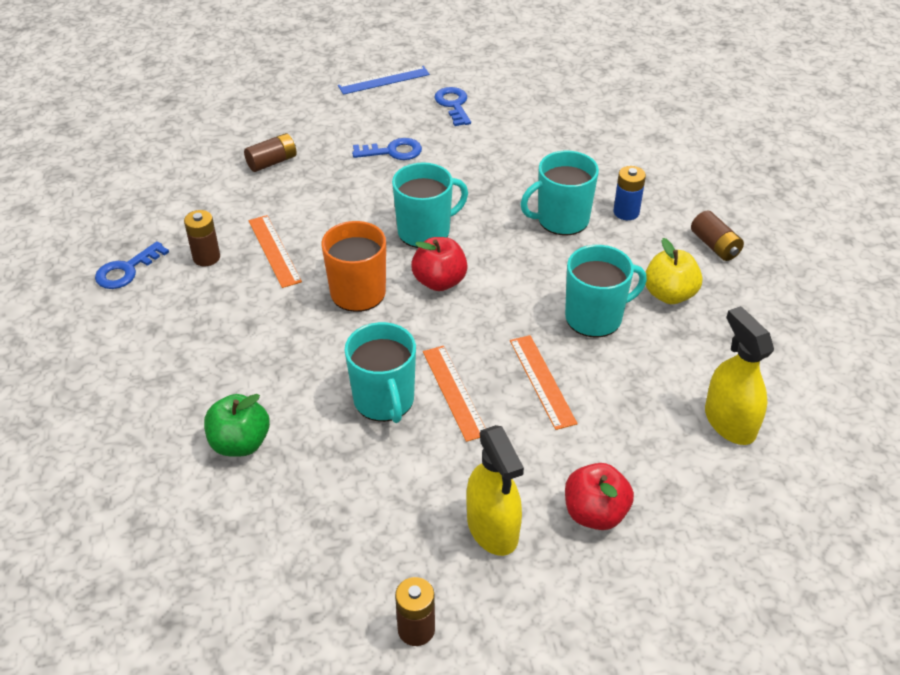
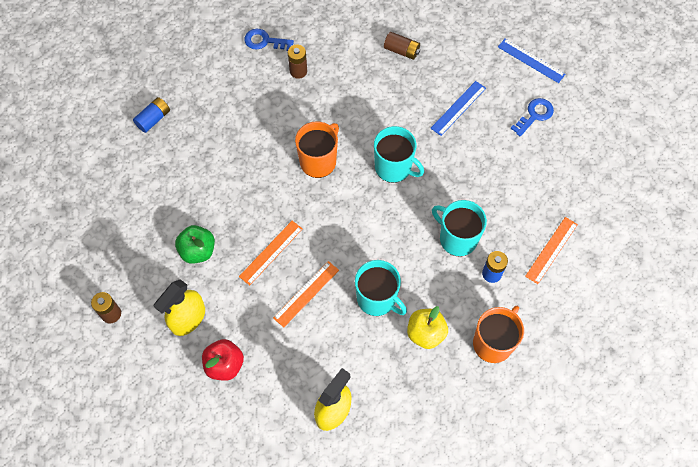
camera: 60 degrees right, 20 degrees up
(124, 437) = (153, 119): none -> blue battery
(240, 443) = (178, 171): green apple -> green apple (198, 251)
(274, 250) = (325, 100): orange ruler -> orange ruler (551, 250)
(384, 400) = (244, 221): turquoise mug -> none
(393, 151) = (458, 108): blue key -> blue ruler
(439, 281) = (354, 199): red apple -> none
(714, 246) = (493, 343): brown battery -> orange mug

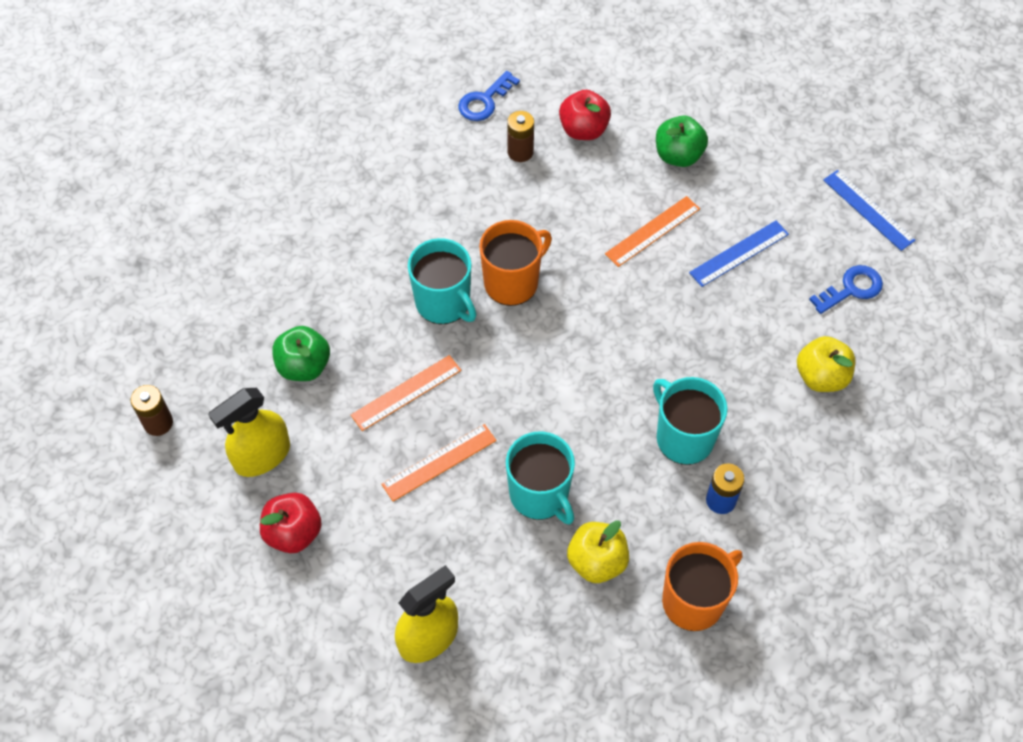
camera: 15 degrees right, 5 degrees down
(153, 119) = (298, 173): blue battery -> none
(264, 41) = (484, 101): blue key -> blue key turned 75 degrees counterclockwise
(335, 47) = (583, 130): none -> red apple
(394, 167) = (619, 316): turquoise mug -> turquoise mug (444, 303)
(401, 51) = (678, 155): brown battery -> green apple
(531, 177) = (821, 377): none -> yellow apple
(551, 250) = (822, 488): orange ruler -> orange ruler (653, 231)

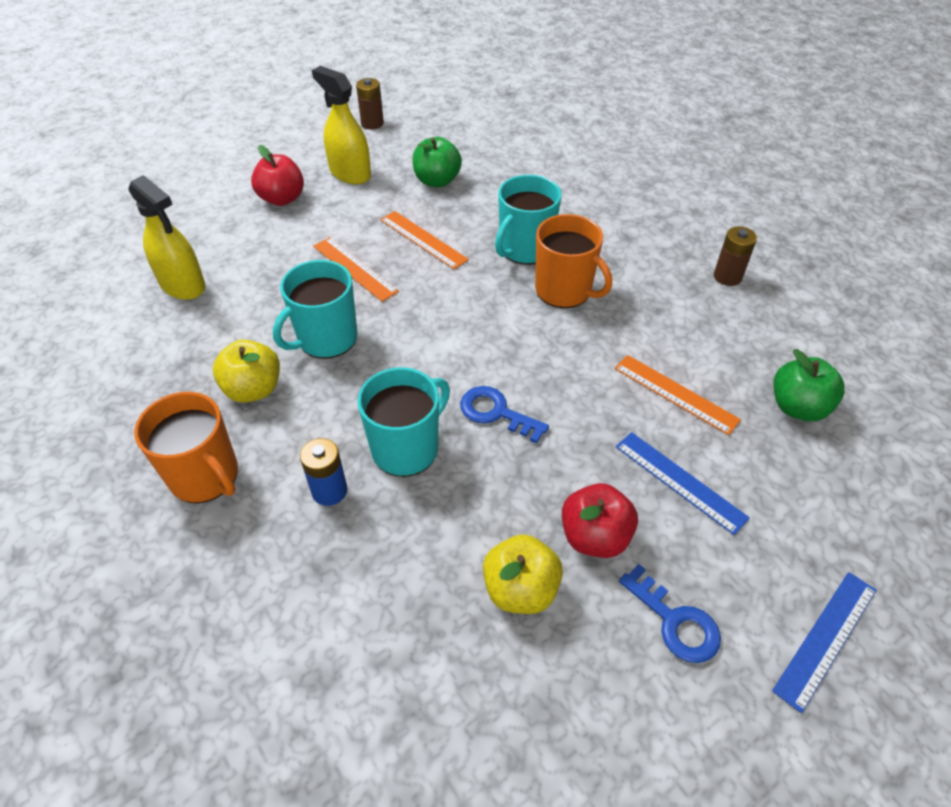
camera: 80 degrees right, 10 degrees down
(484, 101) = (777, 244): blue key -> blue key (496, 413)
(583, 130) = (785, 321): red apple -> red apple (594, 536)

